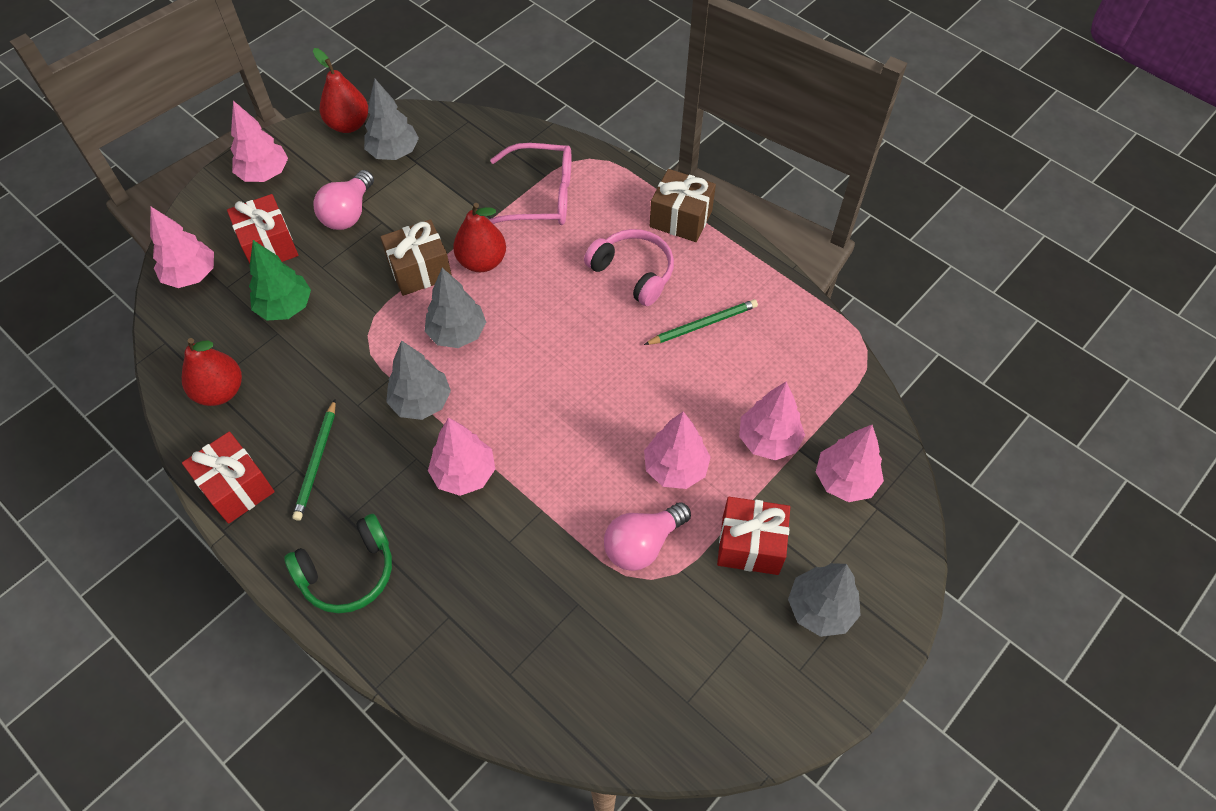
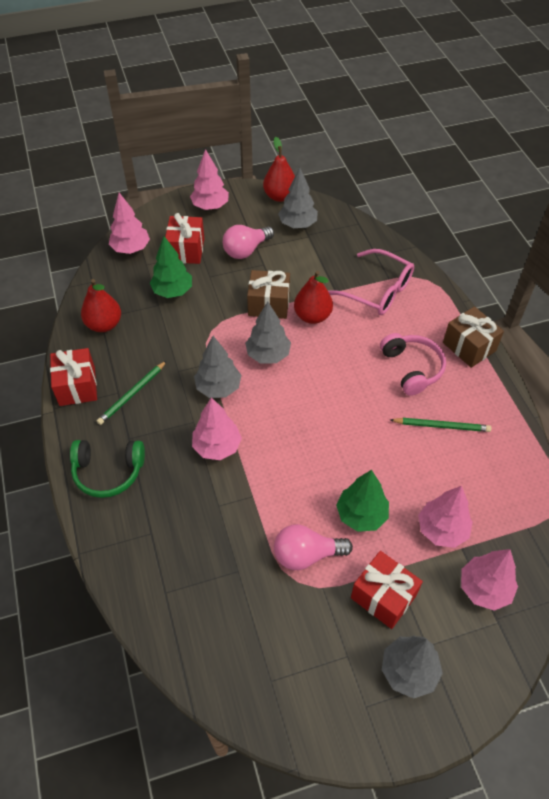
camera: 30 degrees right, 5 degrees down
(675, 468) = (361, 515): pink tree -> green tree

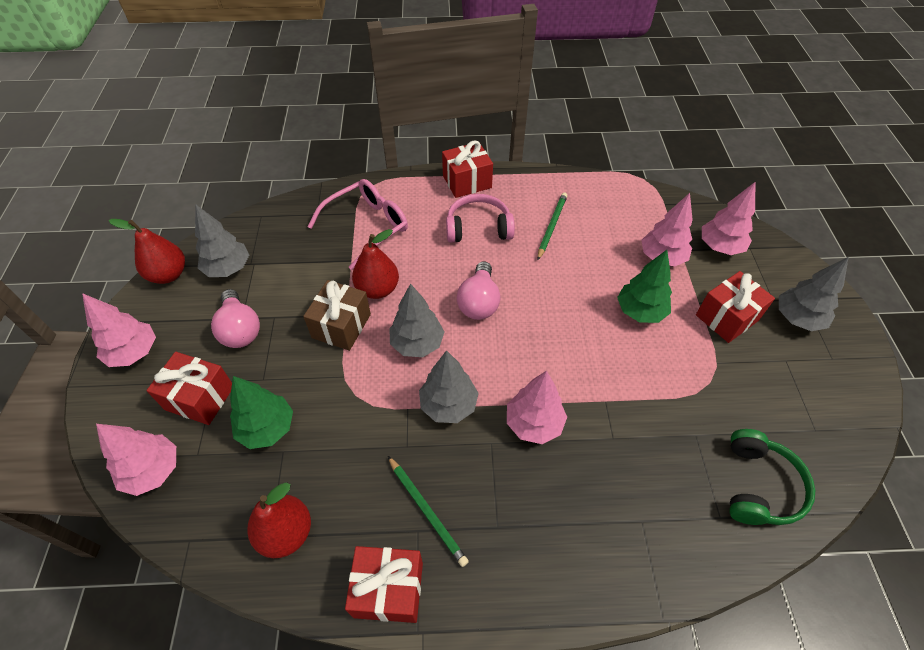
camera: 75 degrees left, 0 degrees up
(108, 472) = (545, 562): green headphones -> green headphones (759, 486)
(306, 554) = (680, 367): pink light bulb -> pink light bulb (479, 302)
(469, 347) = (467, 182): brown gift -> red gift

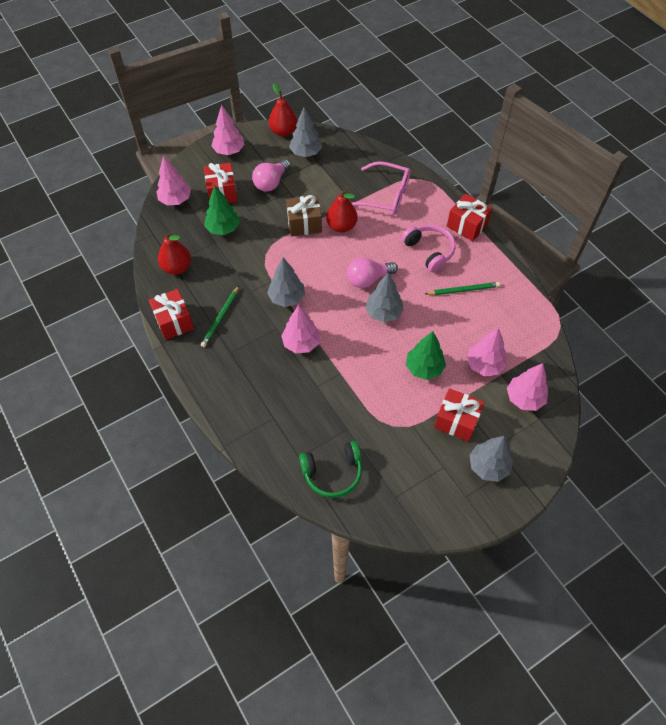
camera: 60 degrees right, 5 degrees up
(417, 343) = (317, 264): grey tree -> grey tree (383, 313)

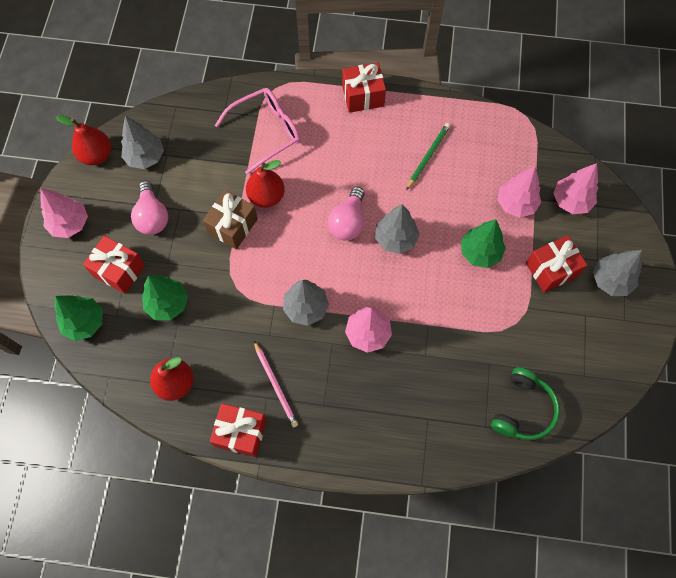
camera: 50 degrees left, 10 degrees up
(175, 200) = (84, 322): pink tree -> green tree
(221, 318) = (275, 385): green pencil -> pink pencil
(429, 251) = (363, 148): pink headphones -> none

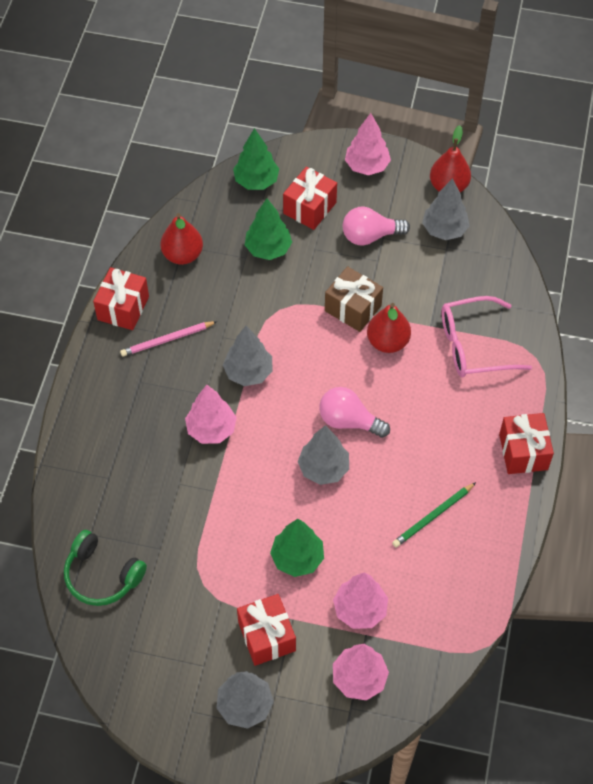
camera: 95 degrees right, 10 degrees down
(266, 132) = (473, 345): pink glasses -> pink glasses turned 105 degrees clockwise
(428, 156) = (433, 516): green pencil -> green pencil turned 105 degrees clockwise

